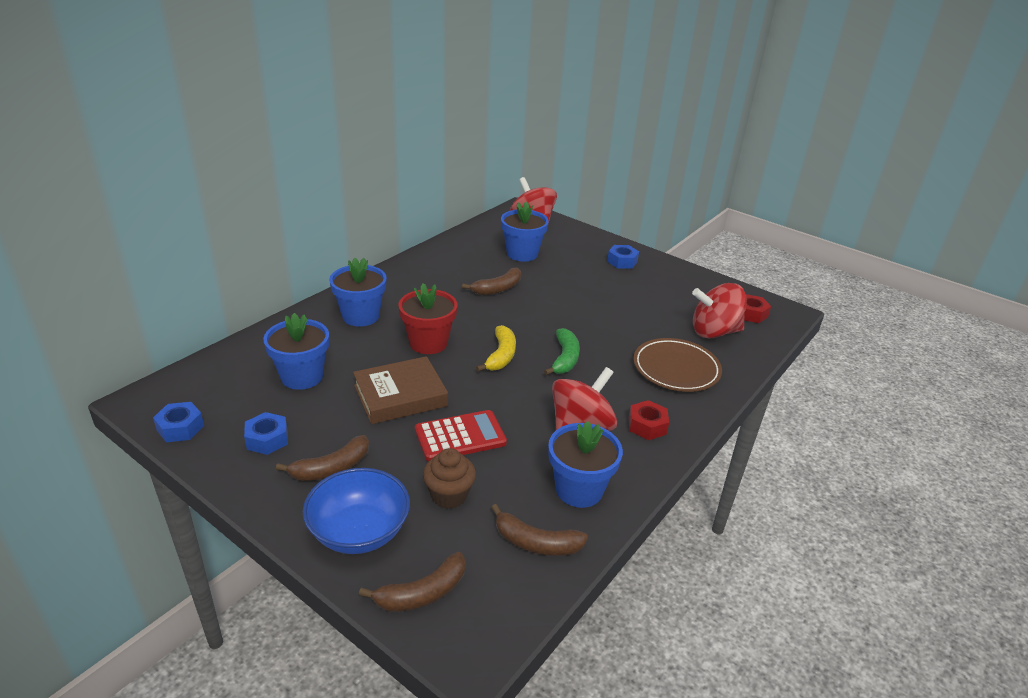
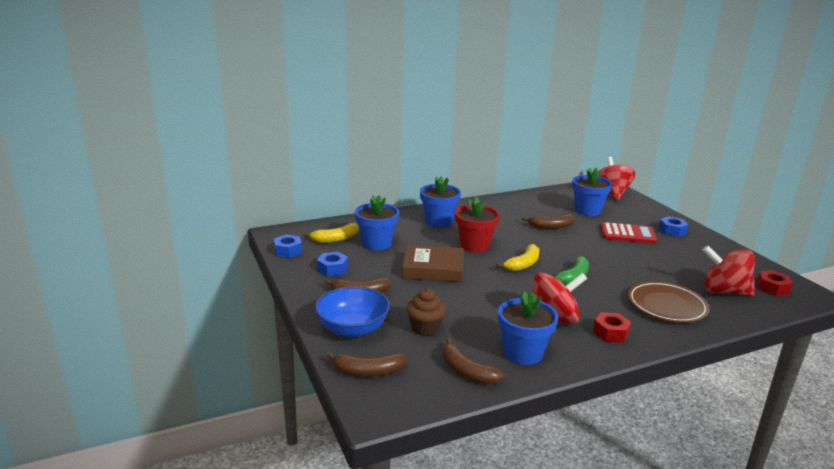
camera: 30 degrees right, 10 degrees down
(239, 385) = (336, 239): none -> yellow banana
(460, 436) = (457, 300): red calculator -> red calculator (627, 234)

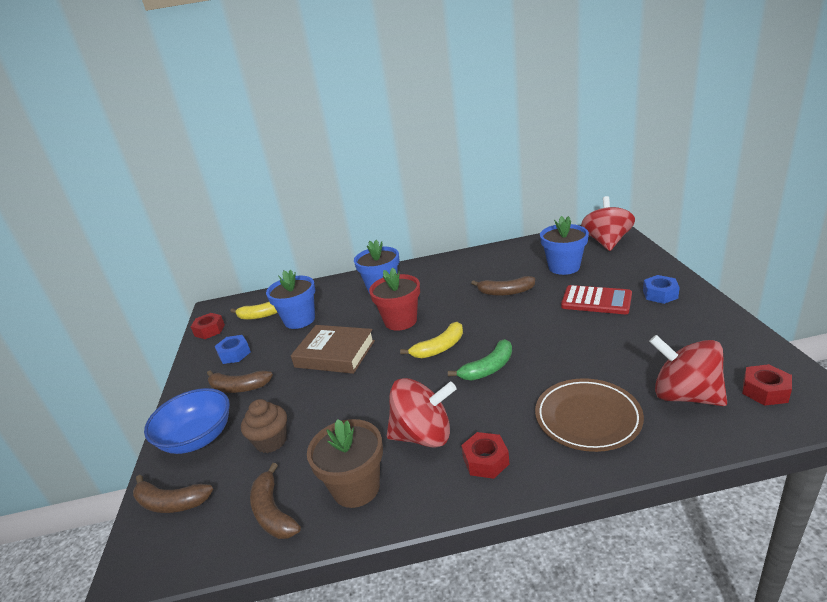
camera: 20 degrees right, 5 degrees up
(288, 251) = (209, 330): blue nut -> red nut
(523, 353) = (356, 487): blue flower pot -> brown flower pot

